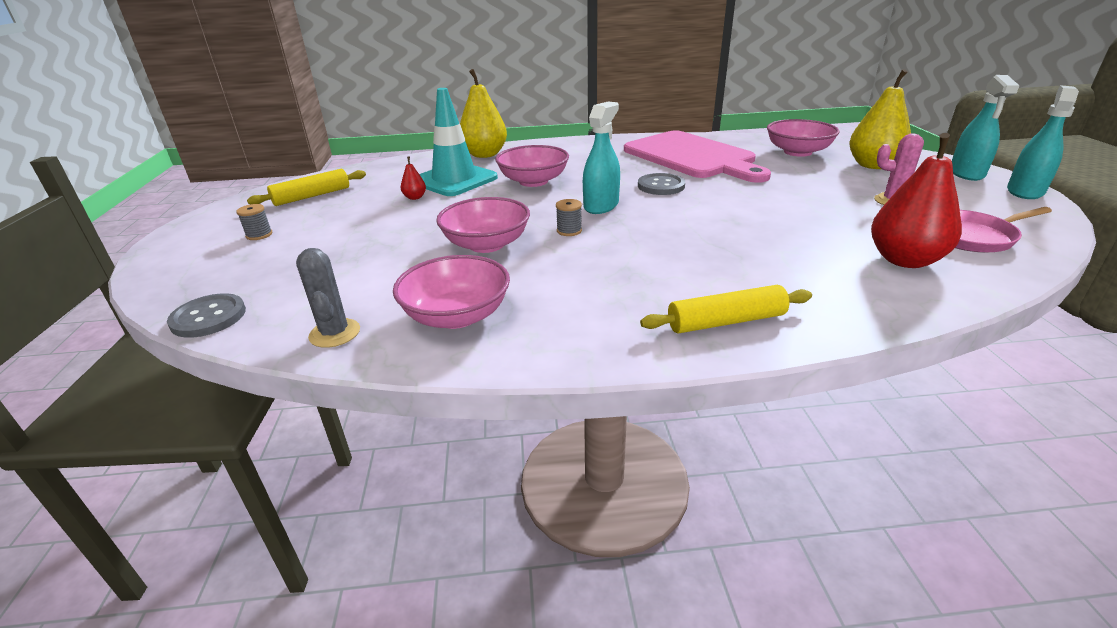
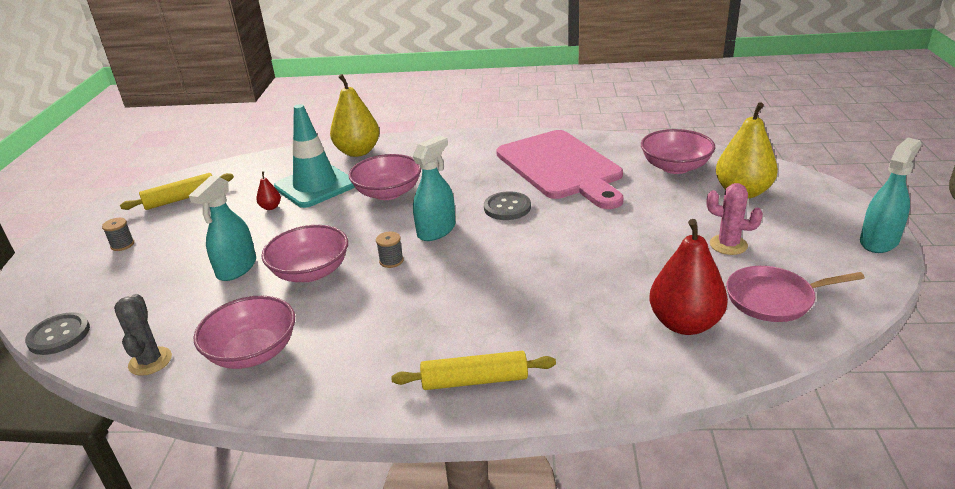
camera: 10 degrees right, 0 degrees up
(966, 173) = (835, 210): turquoise spray bottle -> turquoise spray bottle (237, 268)

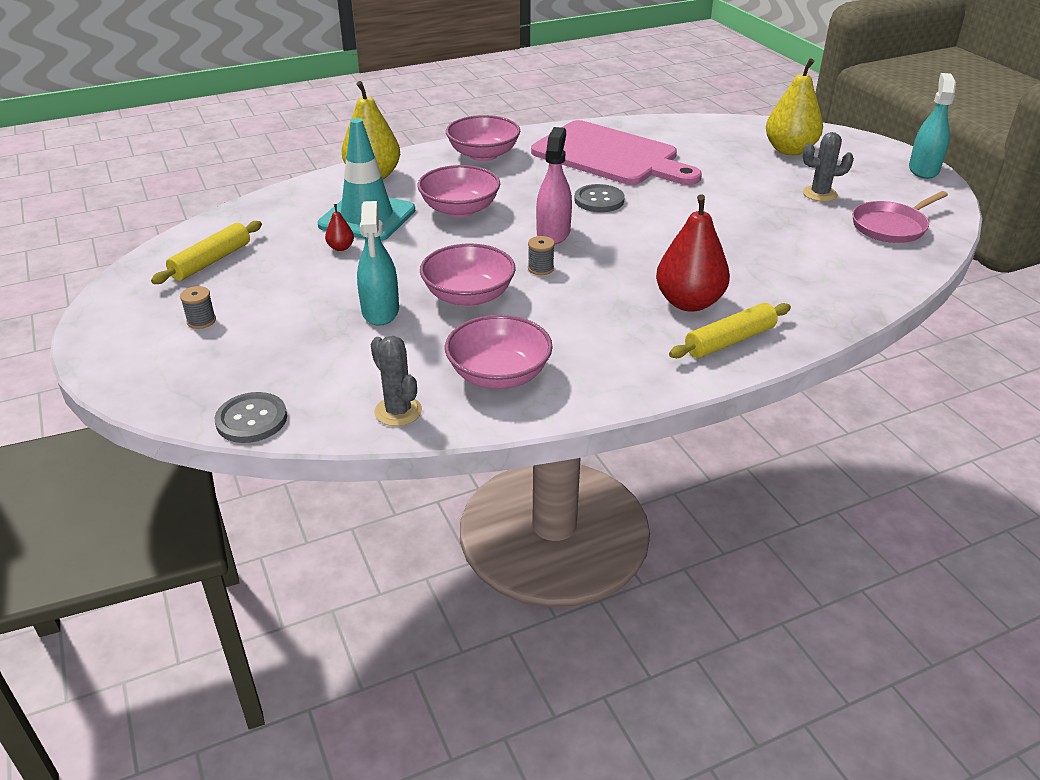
camera: 30 degrees left, 5 degrees up
(436, 230) = (553, 233): turquoise spray bottle -> pink spray bottle
(675, 167) = (713, 138): pink bowl -> pink bowl (483, 154)
(684, 323) = (846, 259): red pear -> red pear (689, 302)
(728, 245) = (819, 194): pink cactus -> grey cactus

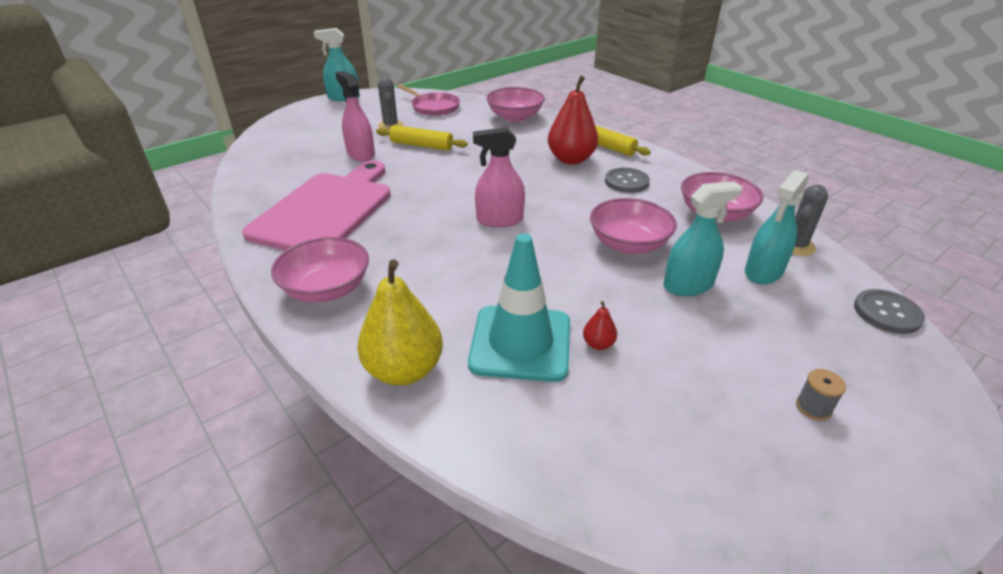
camera: 105 degrees left, 0 degrees up
(211, 261) = (702, 457): yellow rolling pin -> yellow rolling pin (421, 145)
(369, 365) = (763, 272): none -> turquoise spray bottle
(460, 209) = (473, 279): pink bowl -> pink bowl (515, 117)
(540, 268) = (562, 218): grey spool -> none
(599, 200) = (427, 206): grey button -> grey button (626, 182)
(733, 174) = (361, 154): none -> pink spray bottle
(789, 150) = (311, 136): yellow pear -> none

